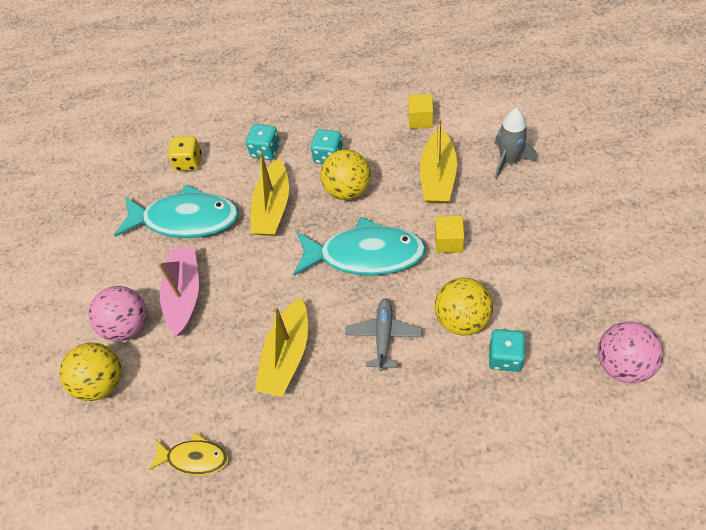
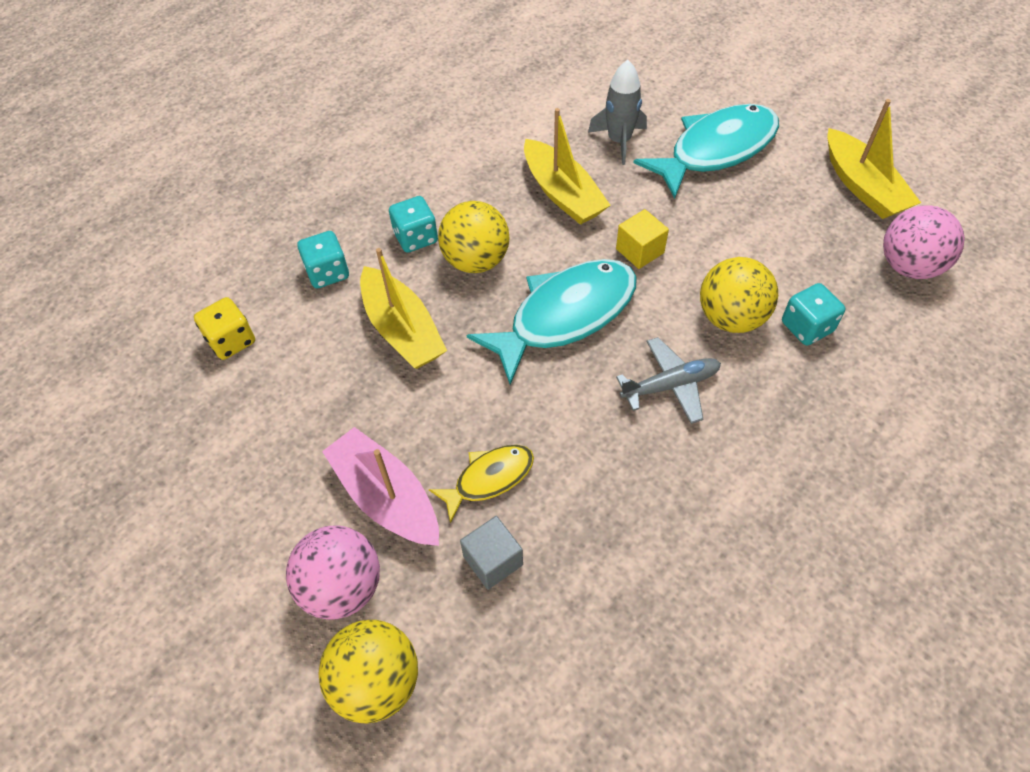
camera: 45 degrees left, 0 degrees up
(186, 219) = (297, 409): turquoise fish -> turquoise fish (716, 150)
(194, 458) = (595, 674): yellow fish -> yellow fish (489, 479)
(202, 364) = (493, 560): none -> grey cube
(287, 356) = (586, 479): yellow boat -> yellow boat (862, 186)
(384, 336) = (670, 385): grey plane -> grey plane turned 105 degrees clockwise
(420, 119) = (485, 147): yellow cube -> none

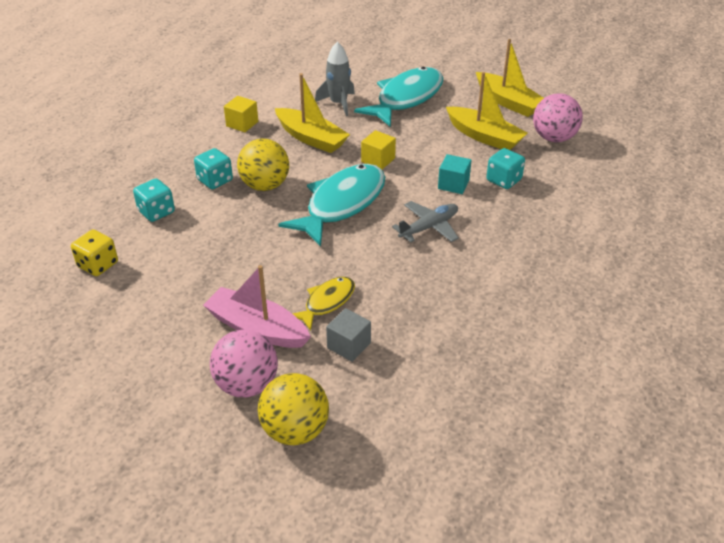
camera: 20 degrees left, 15 degrees down
(402, 330) = (228, 233): yellow boat -> yellow boat (484, 137)
(481, 150) = (242, 124): none -> yellow cube
(731, 317) = (453, 184): yellow ball -> turquoise cube

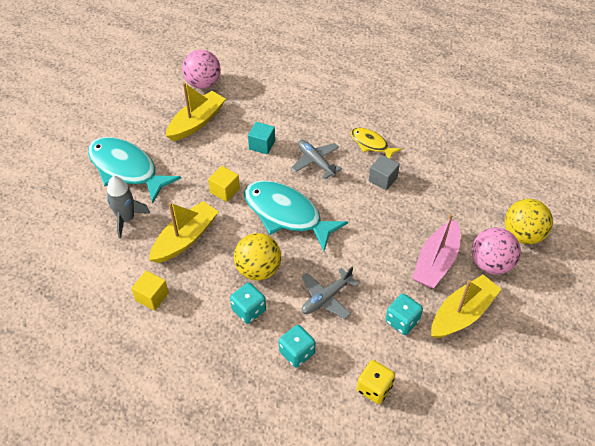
camera: 90 degrees left, 10 degrees up
(220, 233) = (326, 298): none -> grey plane
(327, 302) = (404, 221): yellow fish -> yellow fish (371, 144)
(349, 345) = (444, 208): grey cube -> grey cube (383, 179)
(503, 180) = (258, 116): turquoise dice -> turquoise dice (402, 321)
(508, 102) = (146, 103): yellow boat -> yellow boat (462, 313)

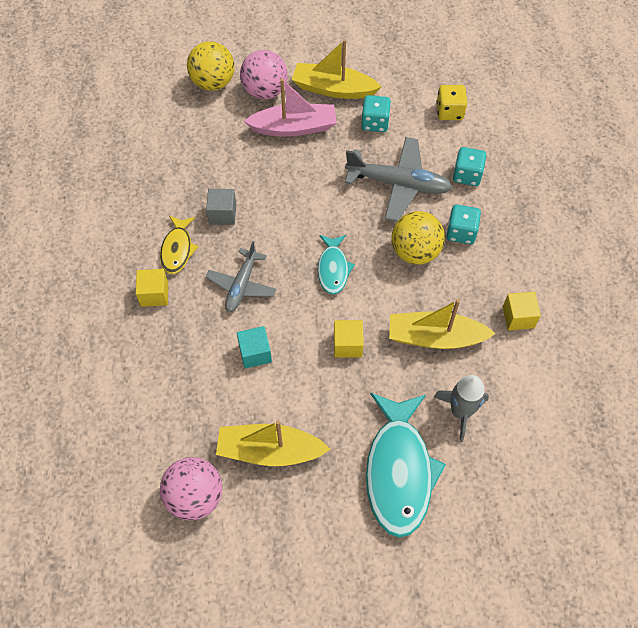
camera: 125 degrees left, 10 degrees up
(286, 214) = (333, 269): turquoise fish -> turquoise fish, size x0.53
(326, 298) = (398, 184): grey plane -> grey plane, size x1.53
(345, 120) = (154, 294): none -> yellow cube

